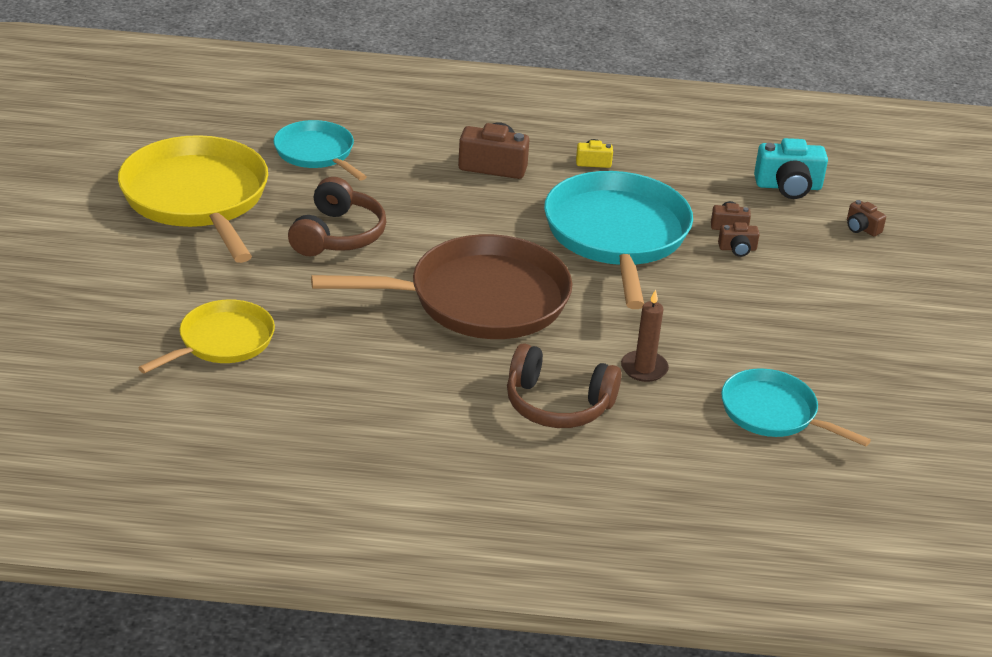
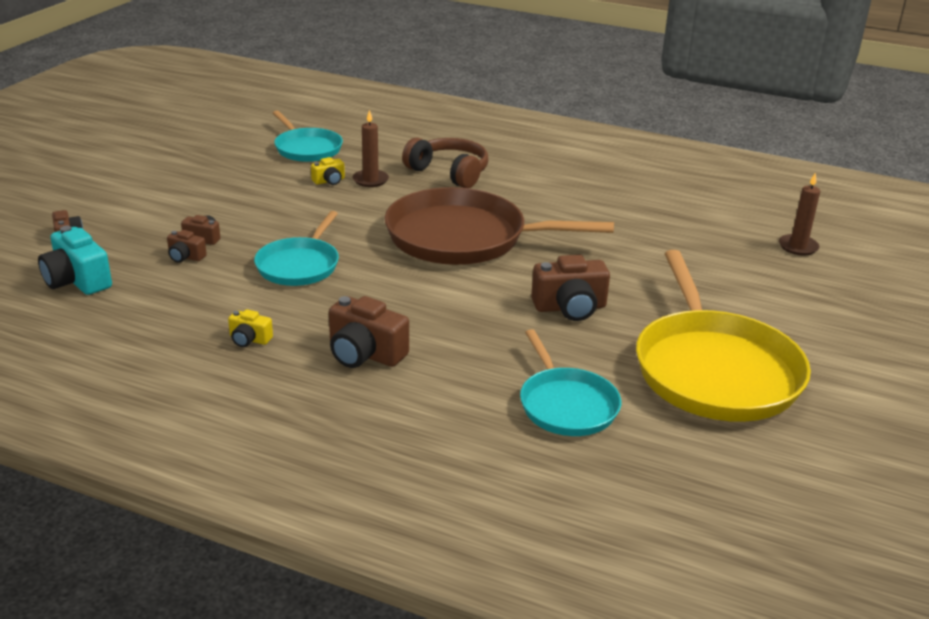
camera: 160 degrees left, 5 degrees down
(89, 359) = (798, 247): none -> brown candle
(222, 341) = (689, 242): yellow pan -> none
(337, 235) = (570, 307): brown headphones -> brown camera
(617, 235) = (299, 265): turquoise pan -> turquoise pan, size x0.56
(690, 356) = (329, 181): none -> yellow camera
(788, 186) = (77, 280): turquoise camera -> turquoise camera turned 150 degrees counterclockwise

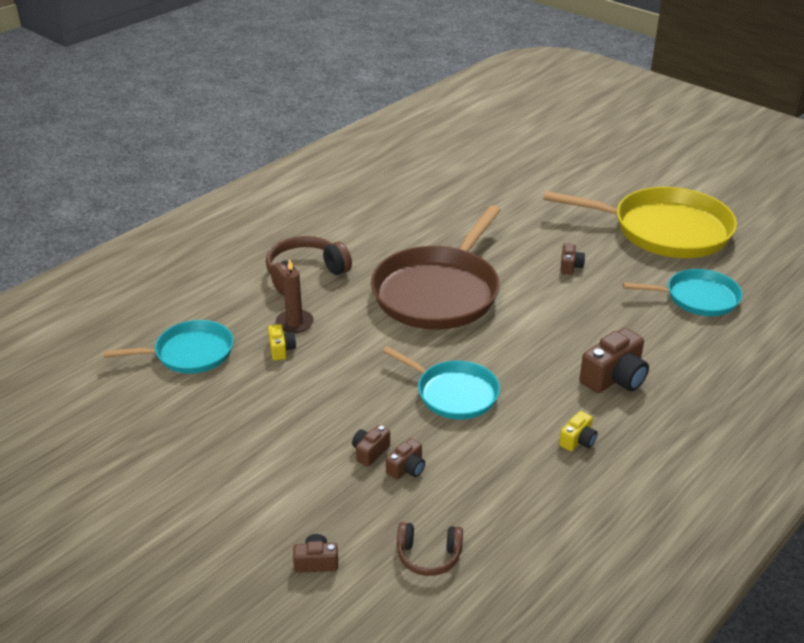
camera: 70 degrees left, 5 degrees up
(77, 280) = (428, 556): turquoise camera -> brown headphones
(570, 307) = (570, 266): brown camera -> brown camera, size x0.53
(798, 247) = (514, 153): brown candle -> none

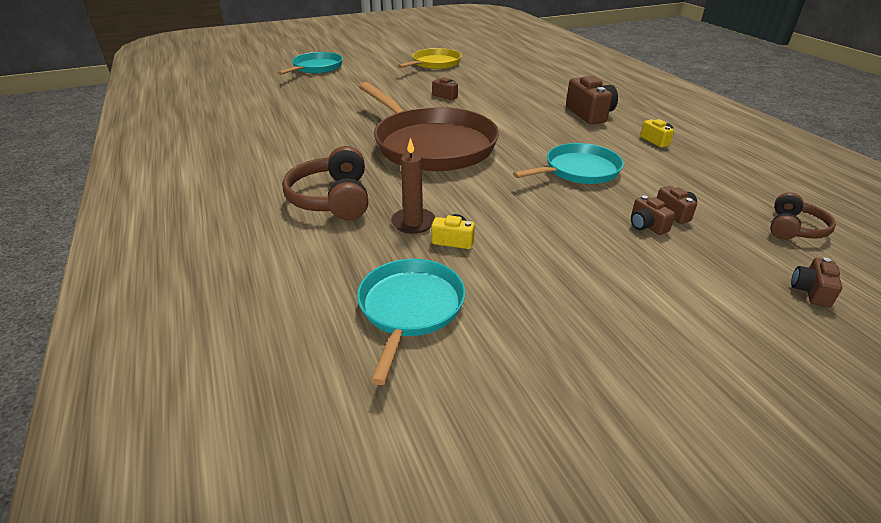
camera: 65 degrees left, 0 degrees up
(665, 230) = (434, 63): yellow pan -> yellow pan, size x0.56
(698, 298) = (518, 74): turquoise pan -> turquoise pan (316, 68)

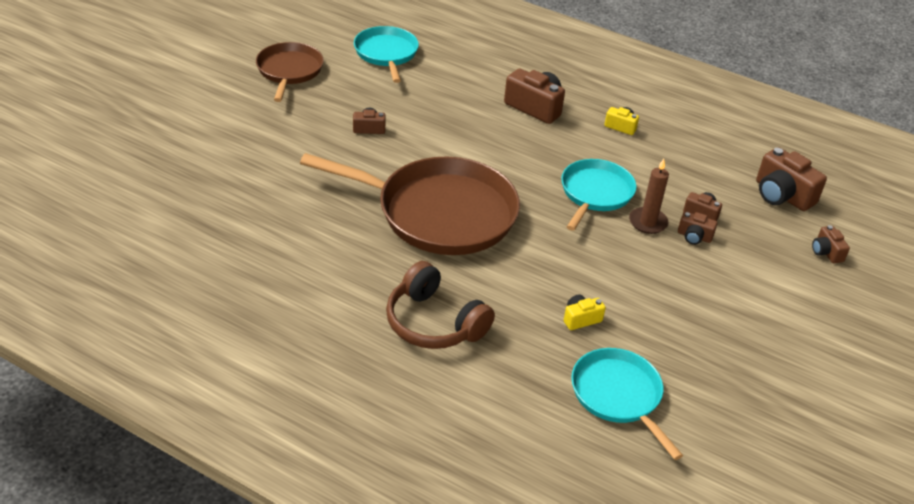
camera: 40 degrees left, 5 degrees up
(316, 68) = (148, 130): turquoise pan -> turquoise pan (386, 54)
(413, 223) = (531, 316): brown candle -> brown candle (648, 222)
(434, 63) = (289, 71): yellow pan -> brown pan
(794, 228) = (782, 195): brown headphones -> brown camera

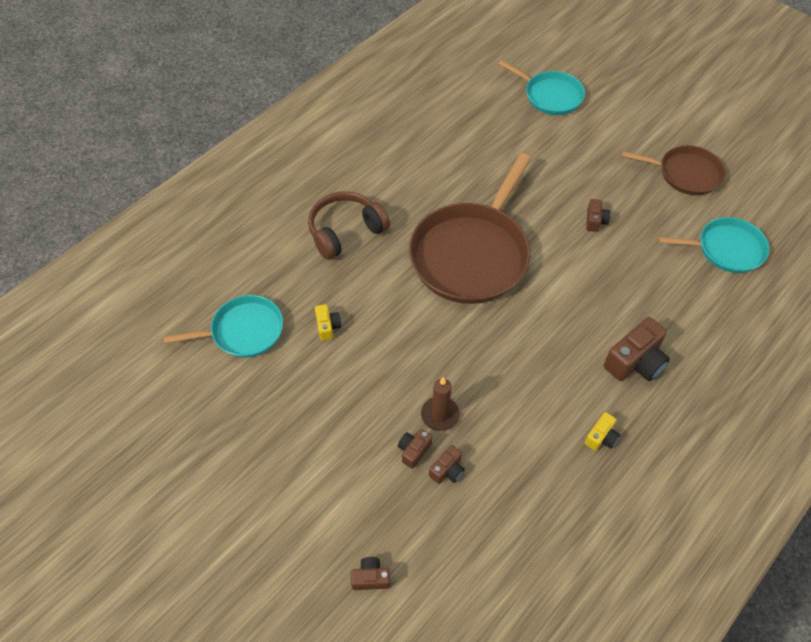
camera: 105 degrees right, 15 degrees up
(595, 193) = (488, 381): turquoise pan -> turquoise pan (550, 96)
(782, 195) = (469, 571): brown camera -> none

